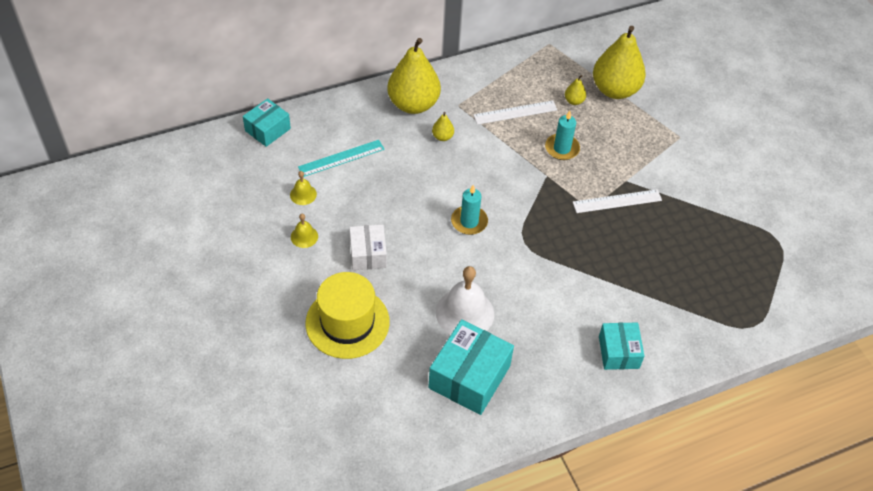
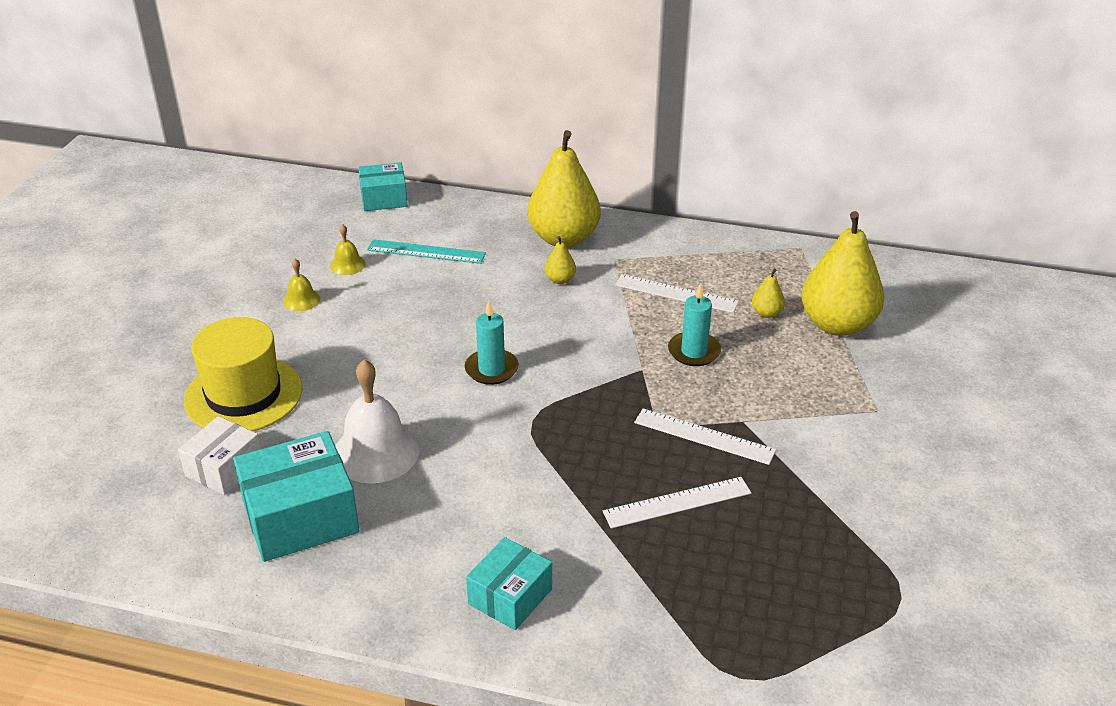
camera: 40 degrees right, 15 degrees down
(368, 254) = (344, 345): white box -> white box (224, 468)
(642, 249) = (677, 503): none -> white ruler

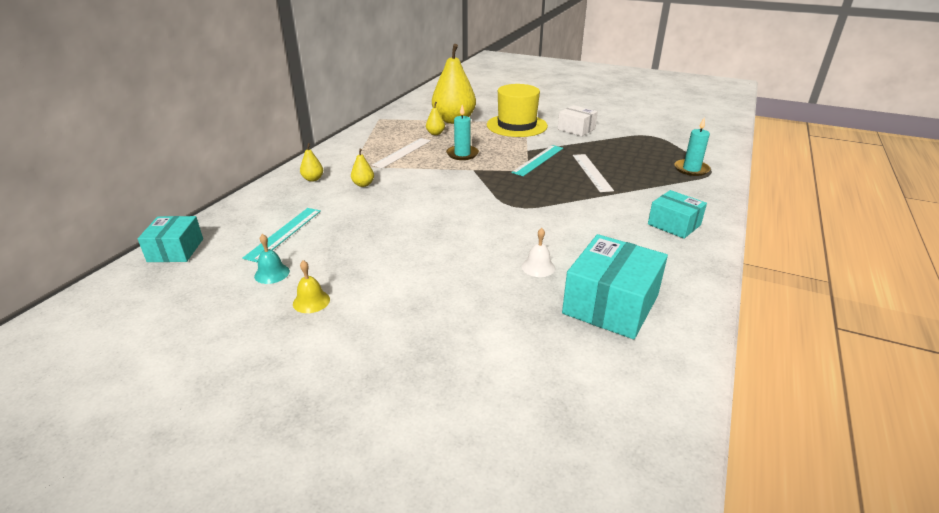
camera: 80 degrees left, 5 degrees down
(224, 468) = (550, 348): white box -> white box (576, 129)
(243, 394) = (446, 338): yellow hat -> yellow hat (516, 125)
(300, 517) = (610, 304): turquoise box -> turquoise box turned 45 degrees clockwise
(347, 265) = (272, 273): yellow bell -> turquoise bell
(376, 452) = (538, 267): white bell -> white bell, size x0.49
(491, 369) = (455, 216): turquoise candle -> turquoise candle (691, 169)
(563, 238) = (313, 179): yellow pear -> yellow pear, size x0.41
(704, 436) = (538, 160): white ruler -> turquoise ruler

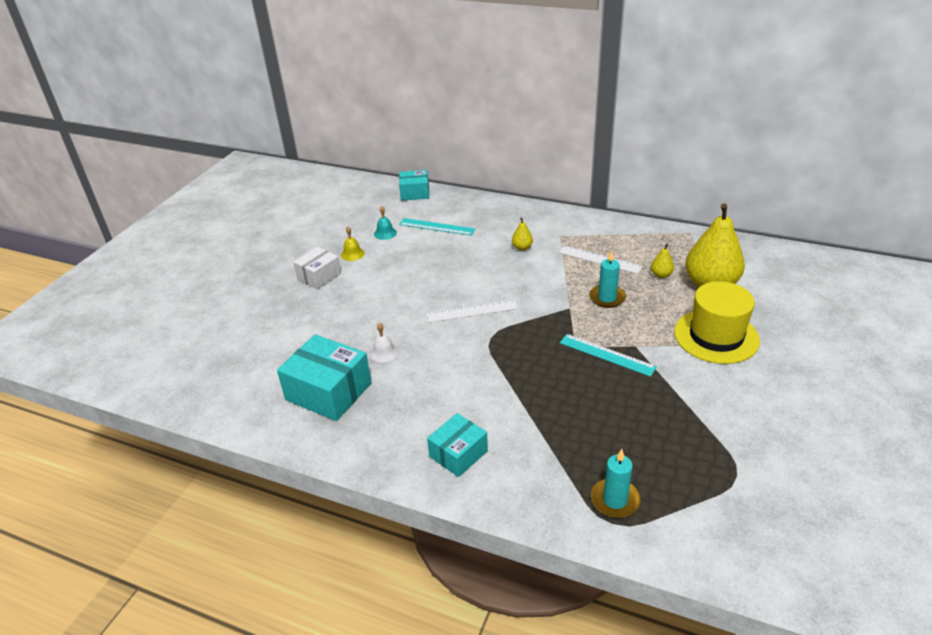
camera: 90 degrees right, 5 degrees up
(313, 179) = (528, 221): yellow pear -> none
(576, 129) = (727, 392): white box -> white box (319, 276)
(592, 172) = (582, 398): white ruler -> white ruler (472, 311)

